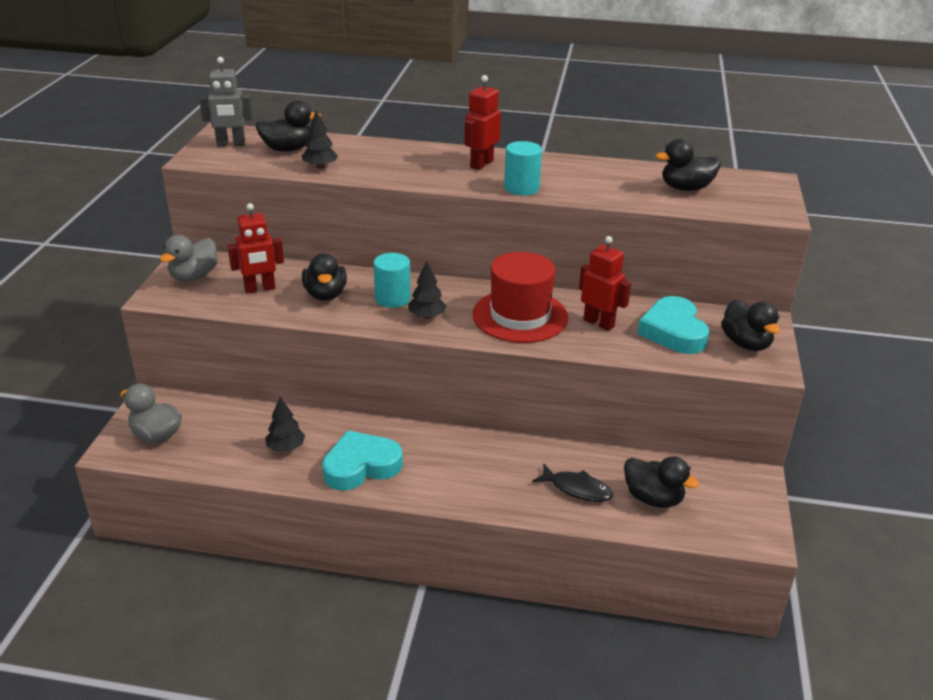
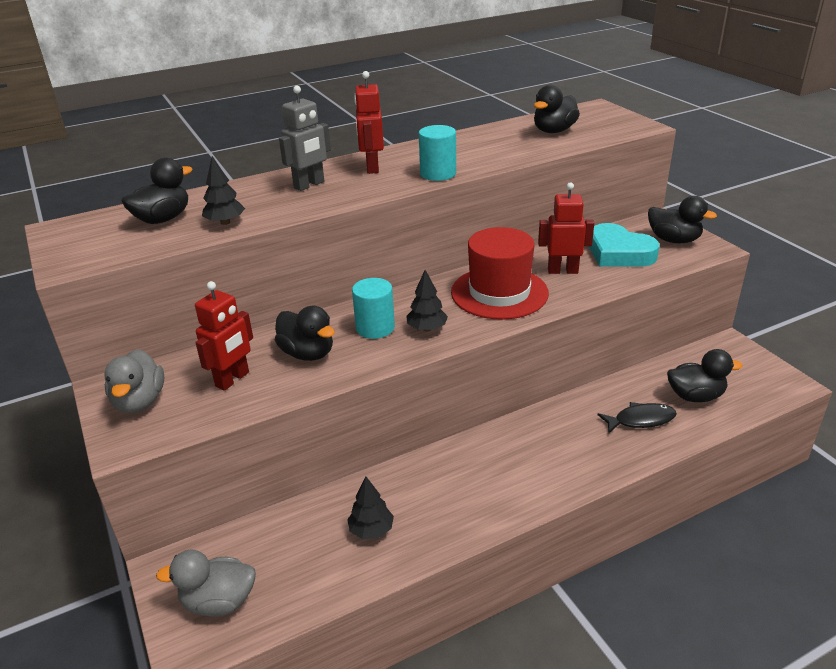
camera: 35 degrees left, 0 degrees up
(231, 144) = (88, 236): grey robot -> grey robot (309, 185)
(361, 466) = (460, 504): turquoise heart -> none

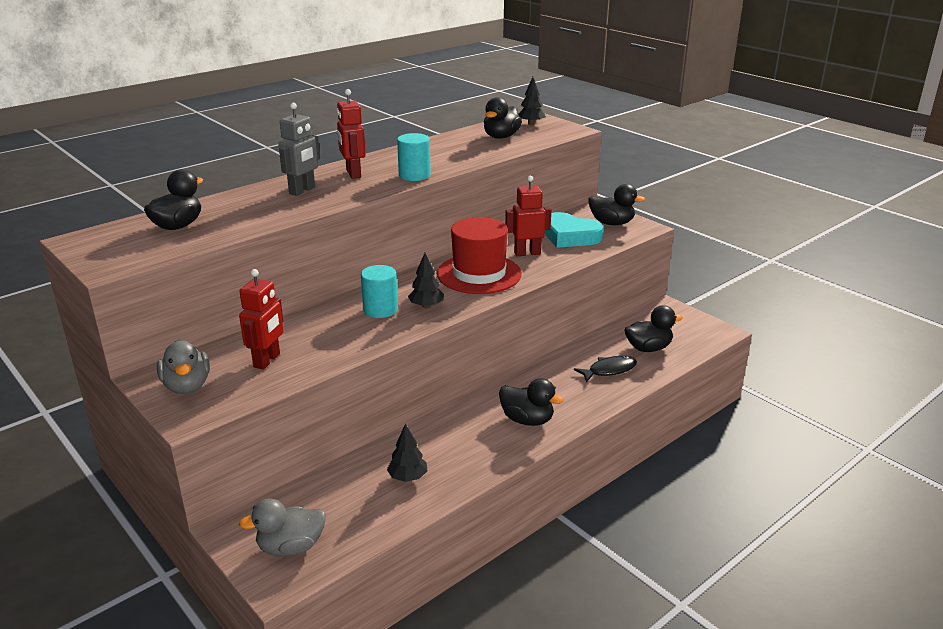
camera: 15 degrees left, 5 degrees down
(225, 222) = (239, 224): black tree -> black tree (531, 124)
(307, 353) = (327, 334): black duck -> black duck (527, 420)

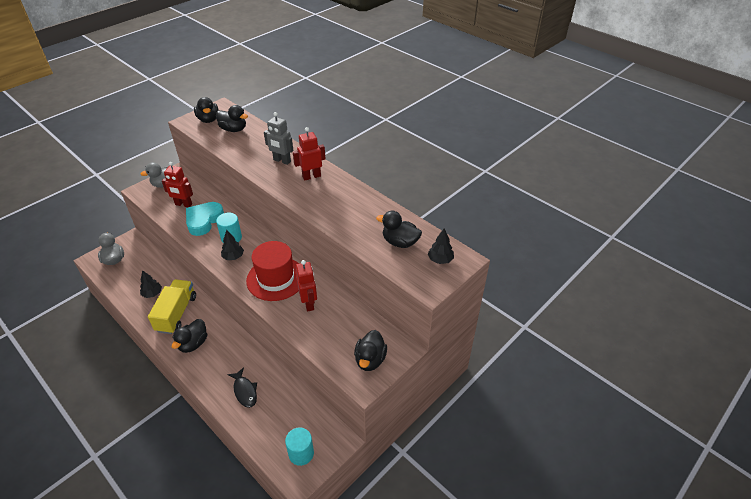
camera: 85 degrees right, 15 degrees up
(414, 175) = (308, 203): turquoise cylinder -> turquoise cylinder (301, 453)
(461, 443) = (176, 313): none -> yellow truck
(570, 236) = (341, 330): turquoise heart -> turquoise heart (204, 220)
(648, 348) = (273, 419): black duck -> black duck (208, 119)

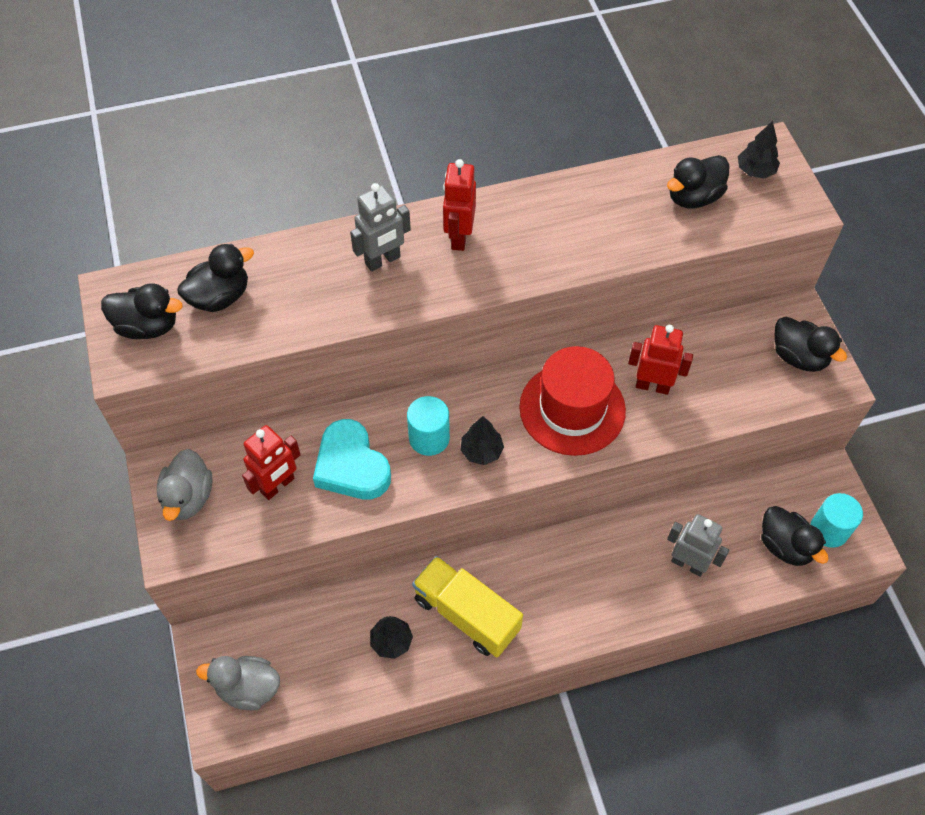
camera: 60 degrees left, 15 degrees up
(193, 344) = (552, 608): black duck -> black duck (785, 546)
(245, 391) = (688, 564): black fish -> grey robot

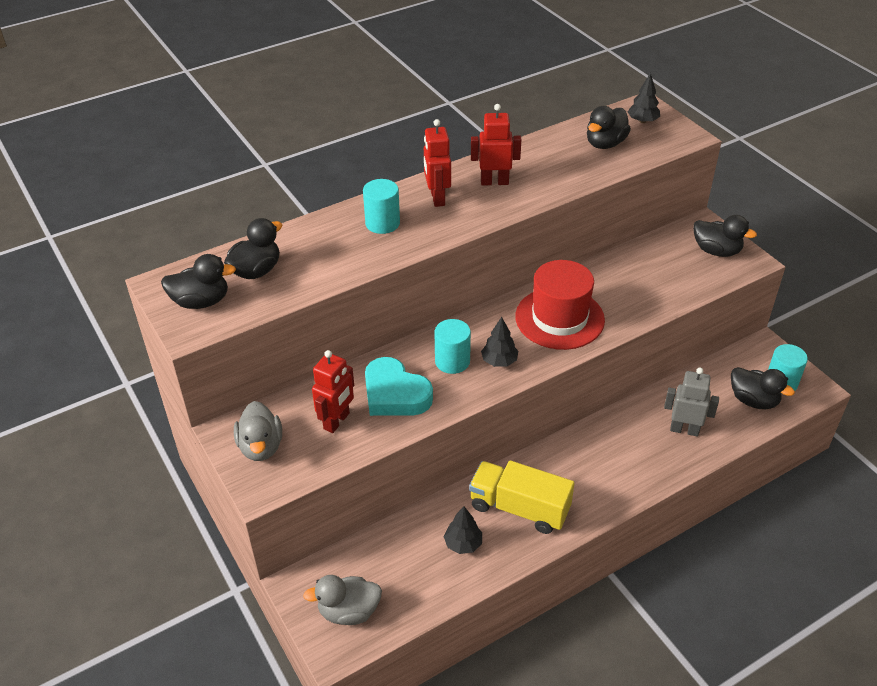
camera: 15 degrees left, 15 degrees down
(383, 260) = (382, 223): grey robot -> turquoise cylinder
(652, 385) = (615, 291): red robot -> red robot (494, 182)

